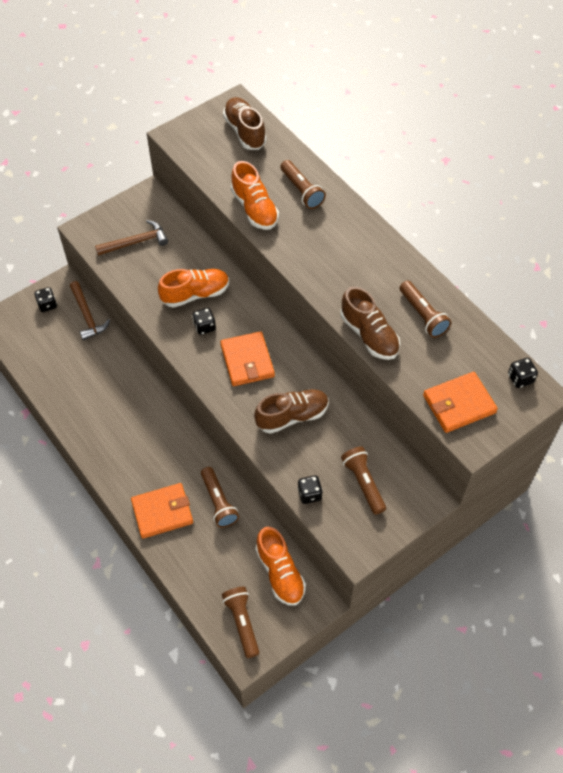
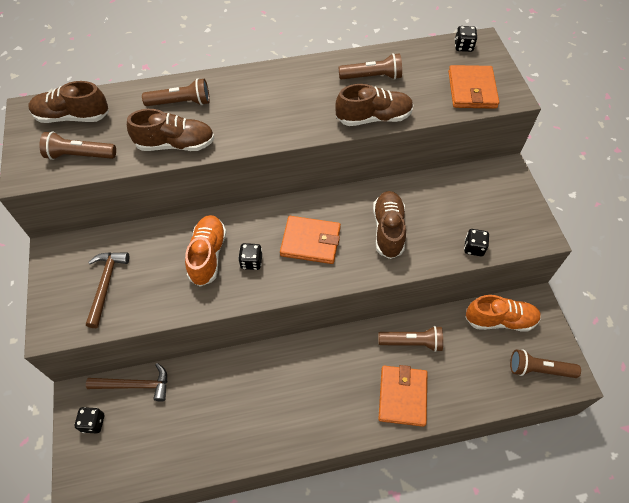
camera: 65 degrees left, 0 degrees up
(254, 208) = (175, 144): orange shoe -> brown shoe
(363, 483) = (477, 205): brown flashlight -> brown flashlight (79, 155)

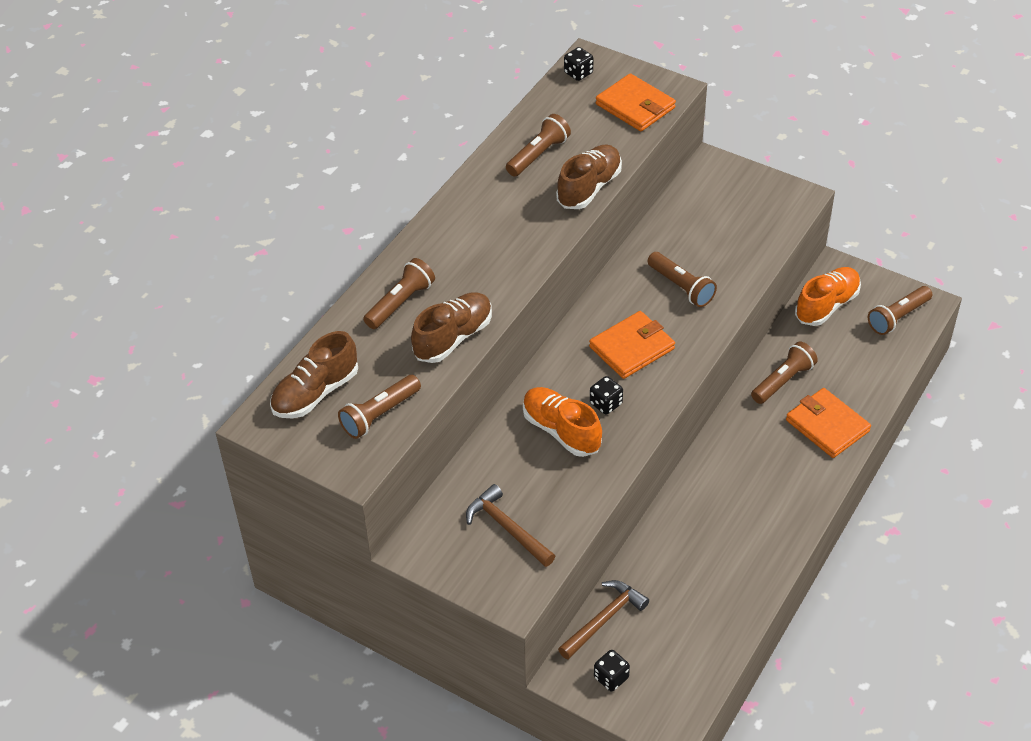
camera: 45 degrees left, 10 degrees down
(388, 230) = (681, 287): brown shoe -> brown flashlight
(474, 248) = (764, 246): black dice -> none

